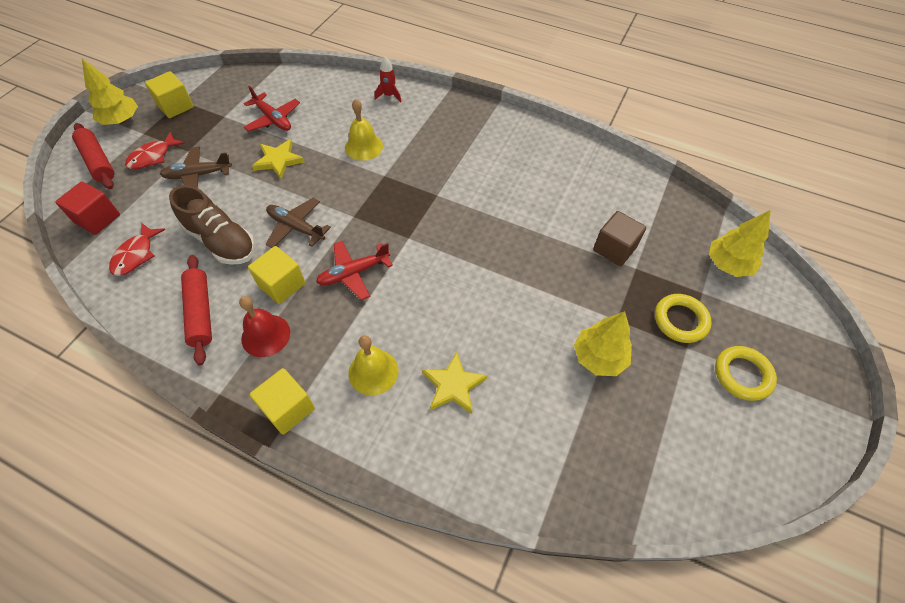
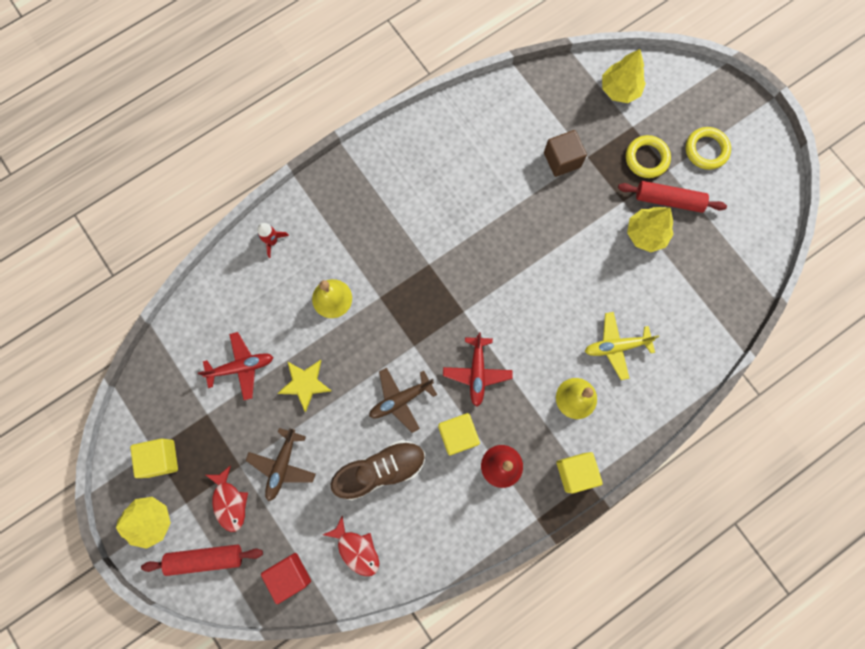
camera: 60 degrees left, 20 degrees up
(200, 312) = (452, 511): red rolling pin -> red rolling pin (668, 200)
(453, 385) = (616, 346): yellow star -> yellow plane

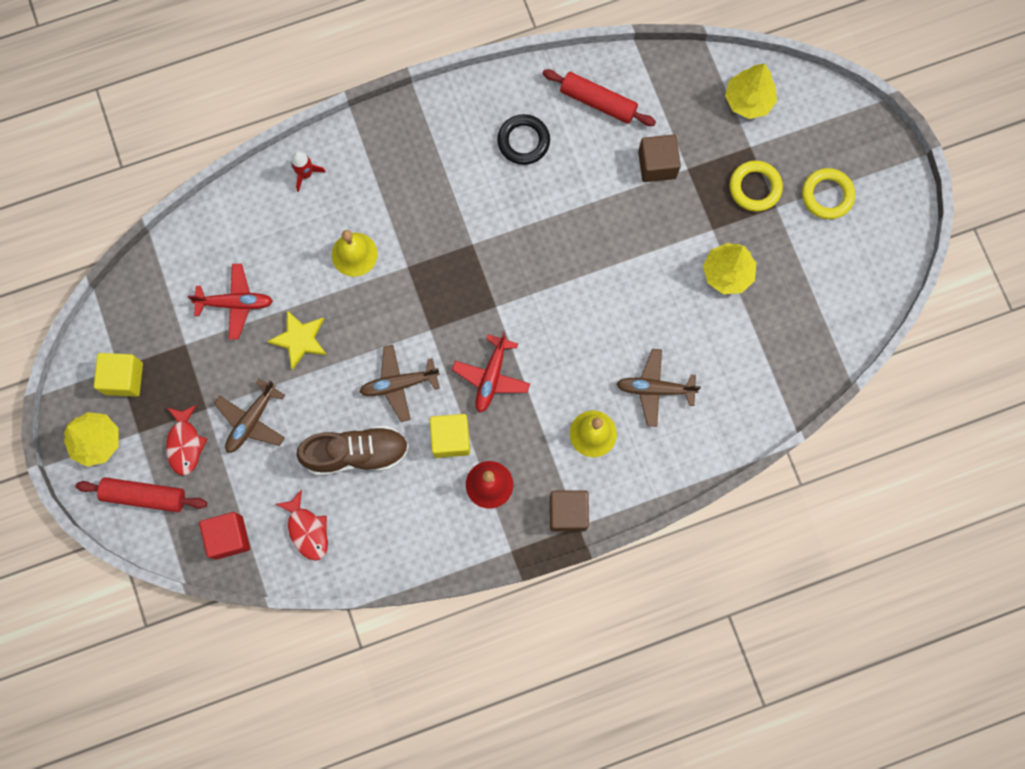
camera: 15 degrees right, 0 degrees up
(447, 168) = (523, 141): none -> black ring
(575, 472) = (568, 513): yellow cube -> brown cube
(616, 346) = (655, 389): yellow plane -> brown plane
(668, 200) = (765, 241): red rolling pin -> red rolling pin (598, 102)

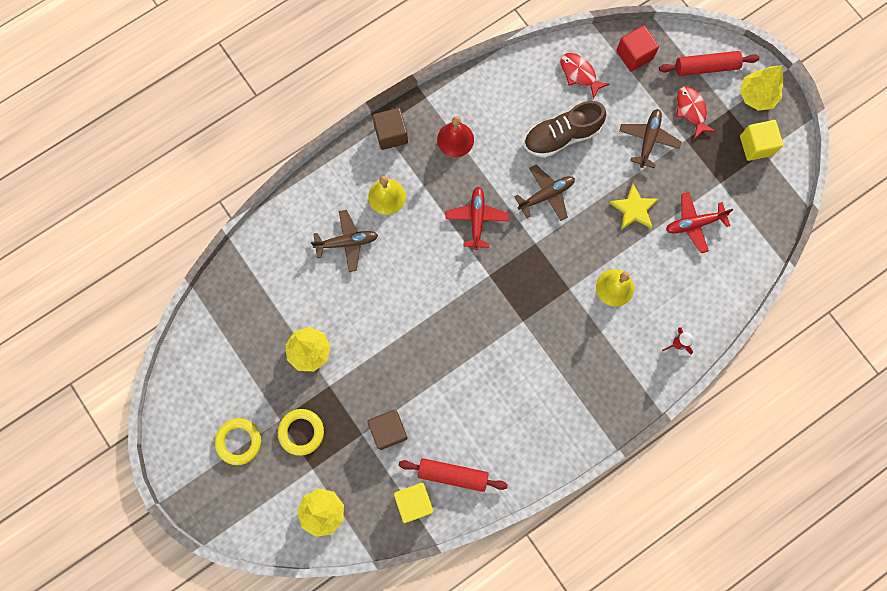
camera: 165 degrees right, 0 degrees up
(451, 439) = (494, 165): yellow cube -> yellow cube (414, 502)
(523, 141) = (506, 421): black ring -> none

